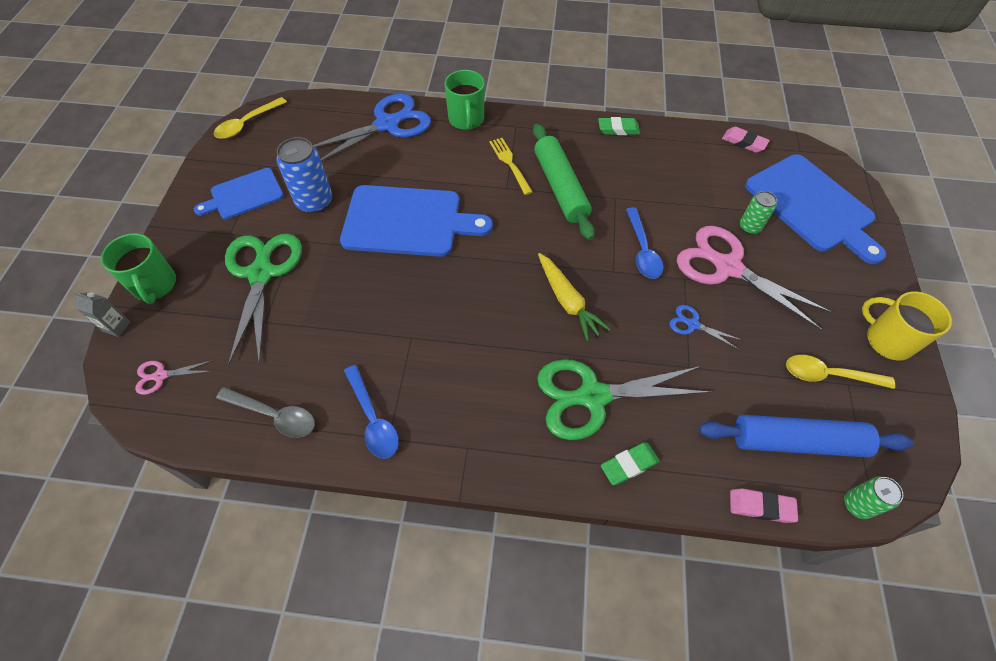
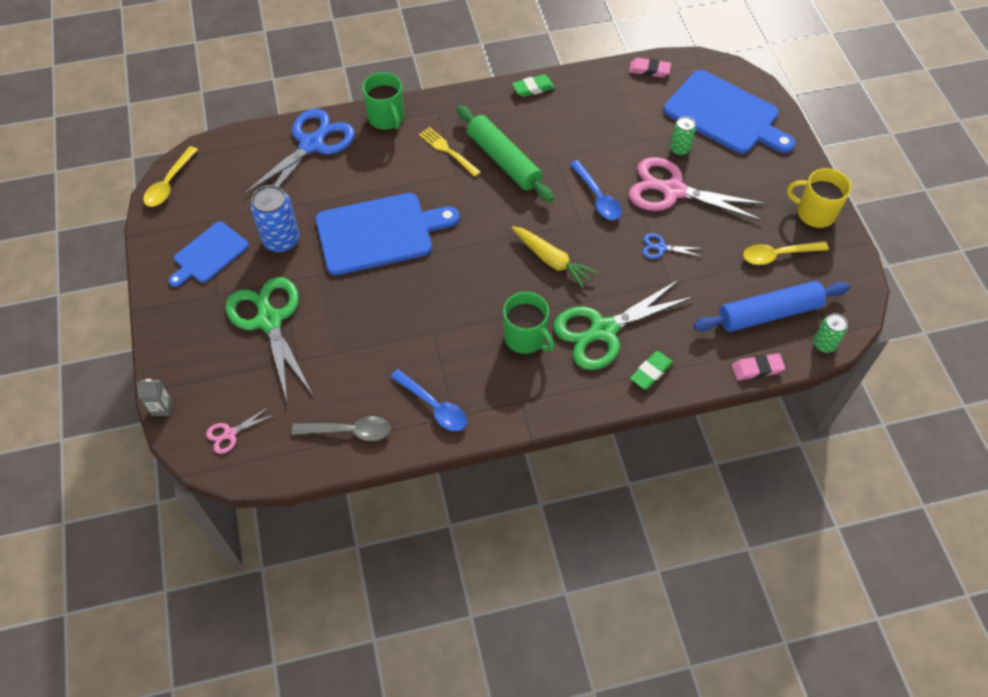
camera: 20 degrees left, 0 degrees up
(155, 285) = (174, 362): green mug -> green mug (526, 338)

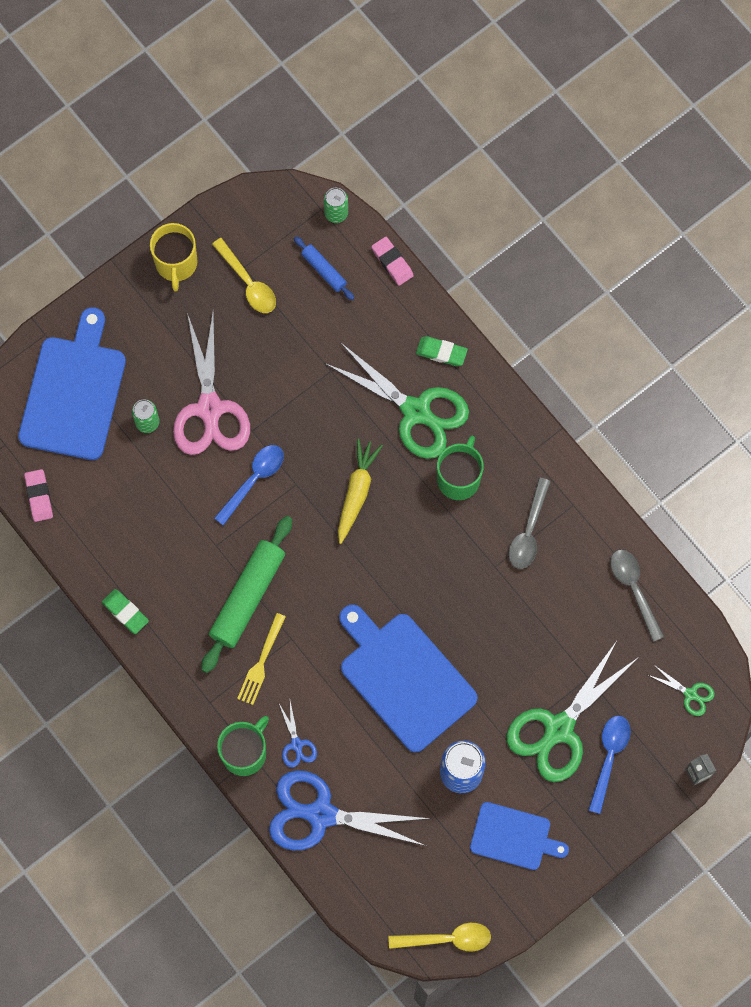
camera: 115 degrees left, 15 degrees up
(230, 434) = (690, 694): pink scissors -> green scissors
(434, 406) = (572, 527): blue spoon -> blue spoon (609, 757)
(449, 370) = (528, 531): none -> grey spoon
(661, 248) = (291, 394): blue scissors -> blue scissors (296, 744)
(769, 313) = (324, 270): blue rolling pin -> blue rolling pin, size x0.51

